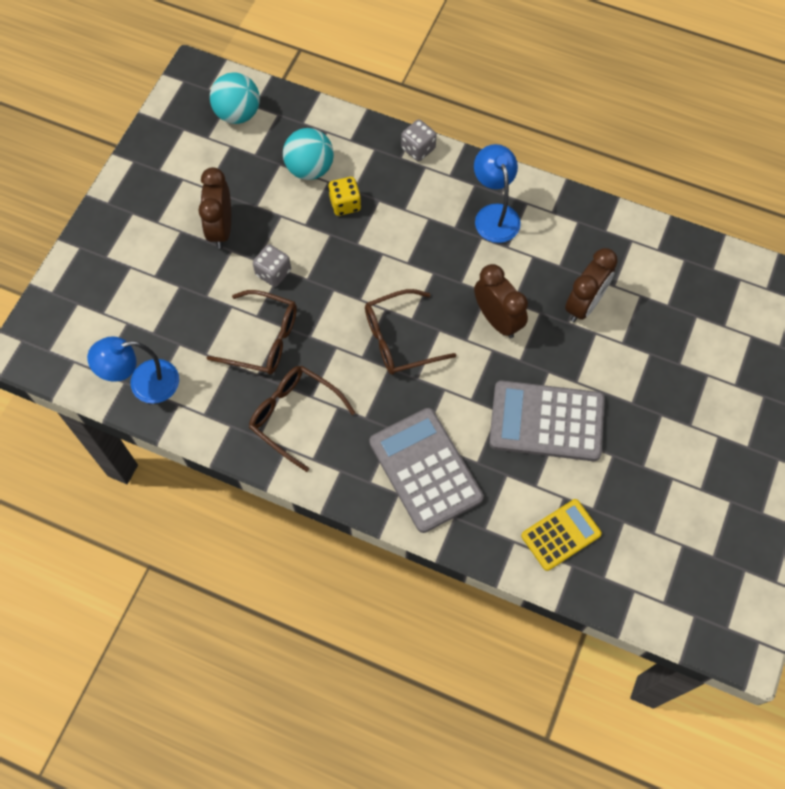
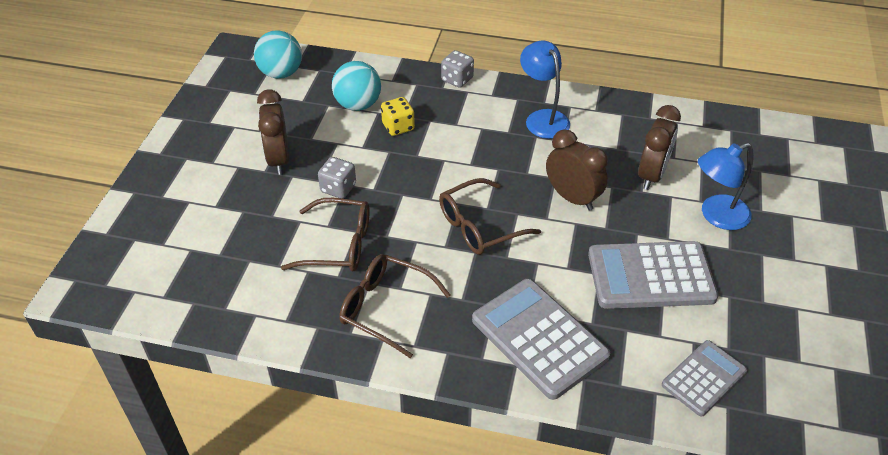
camera: 10 degrees left, 20 degrees down
(143, 384) = (215, 301): blue lamp -> blue lamp (716, 216)
(561, 535) = (704, 378): yellow calculator -> grey calculator

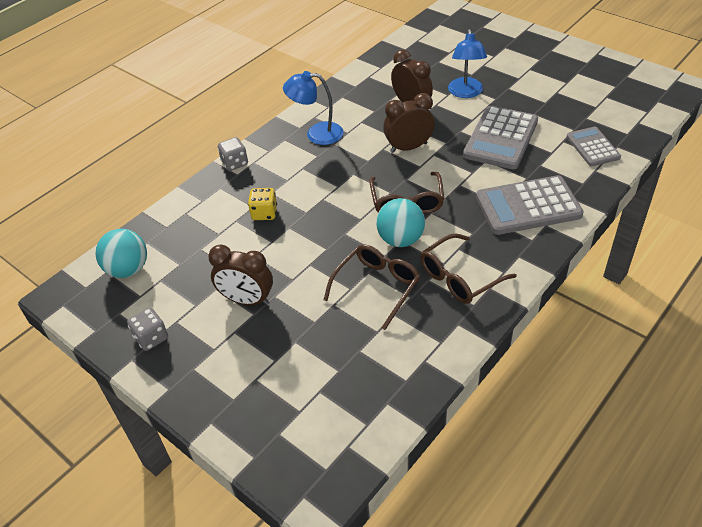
camera: 60 degrees left, 0 degrees up
(338, 188) = (311, 270): grey dice -> grey dice (151, 338)
(358, 105) = (216, 230): turquoise ball -> turquoise ball (400, 239)

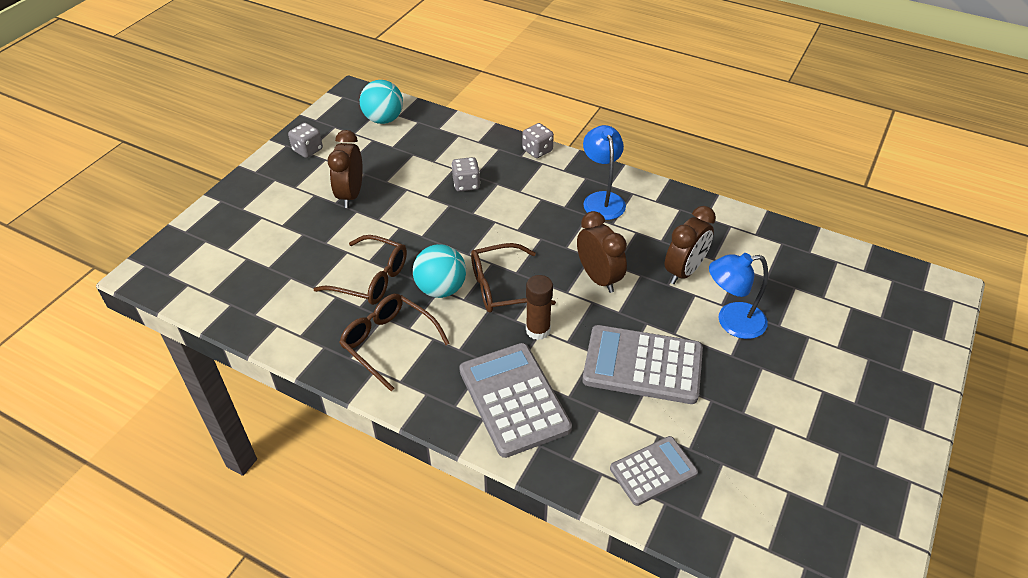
camera: 75 degrees right, 0 degrees up
(264, 213) = (466, 184): yellow dice -> grey dice
(459, 186) = (538, 330): none -> brown glue stick

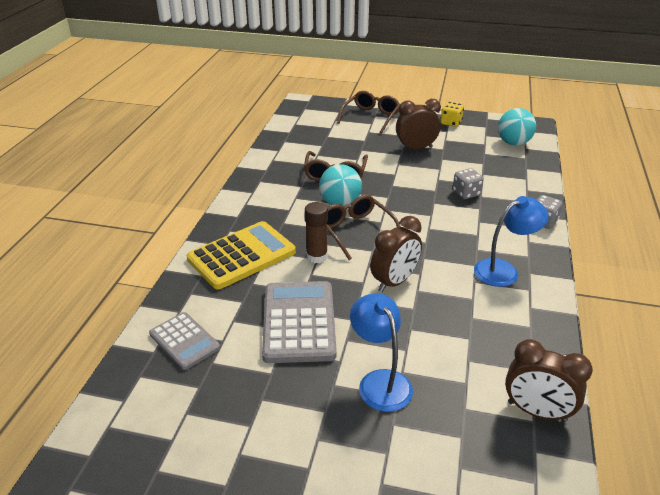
camera: 75 degrees right, 10 degrees down
(307, 150) = (450, 123): grey dice -> yellow dice
(388, 343) = (278, 192): brown glasses -> brown glasses (371, 117)
(514, 399) = (242, 256): grey calculator -> yellow calculator
(684, 271) = (435, 338): brown clock -> brown clock (536, 411)

